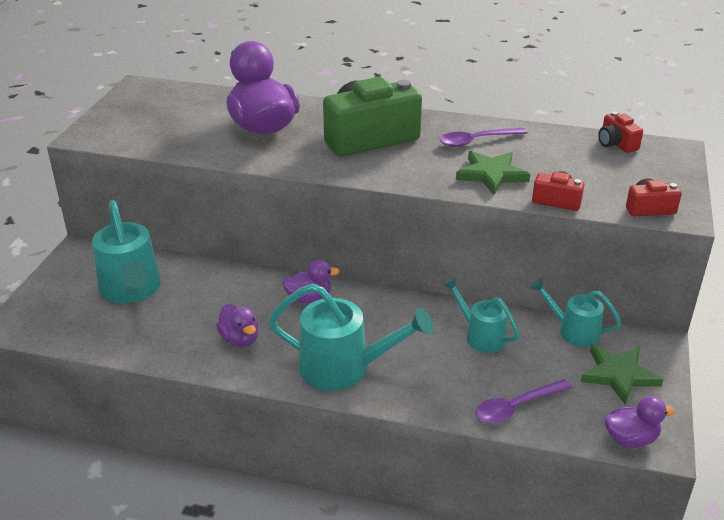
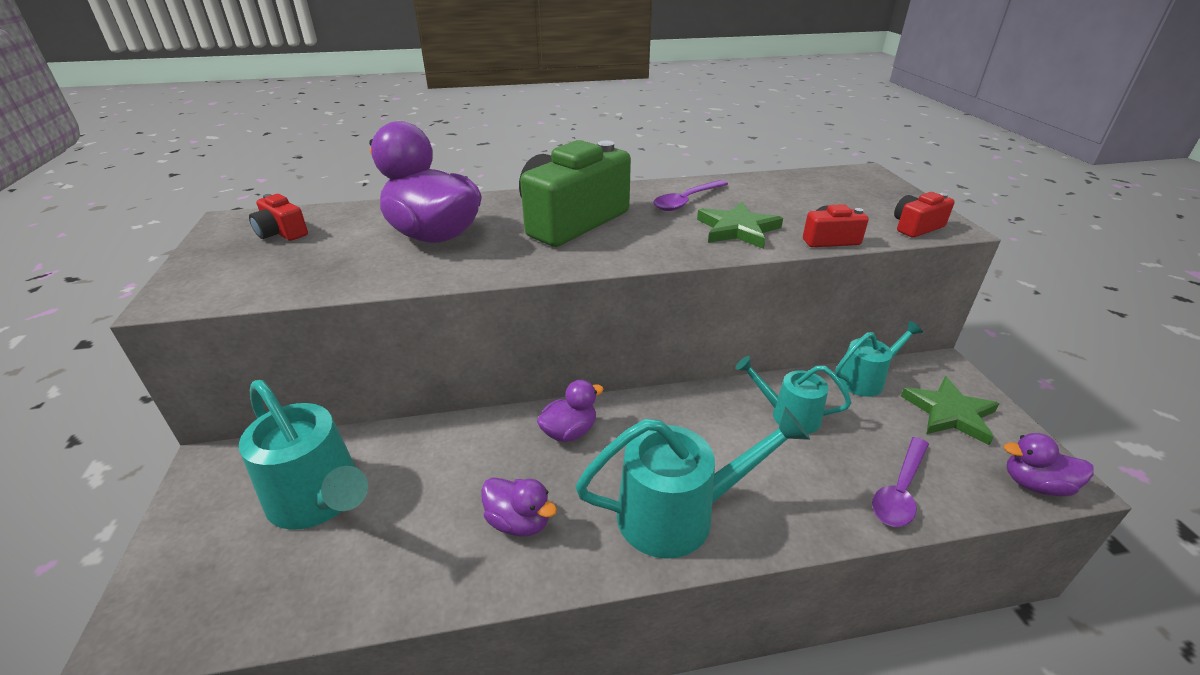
camera: 25 degrees left, 0 degrees up
(573, 331) = (865, 379): turquoise watering can -> turquoise watering can turned 150 degrees clockwise
(616, 144) = (813, 178): red camera -> red camera (282, 233)
(631, 439) = (1035, 484): purple duck -> purple duck turned 135 degrees counterclockwise

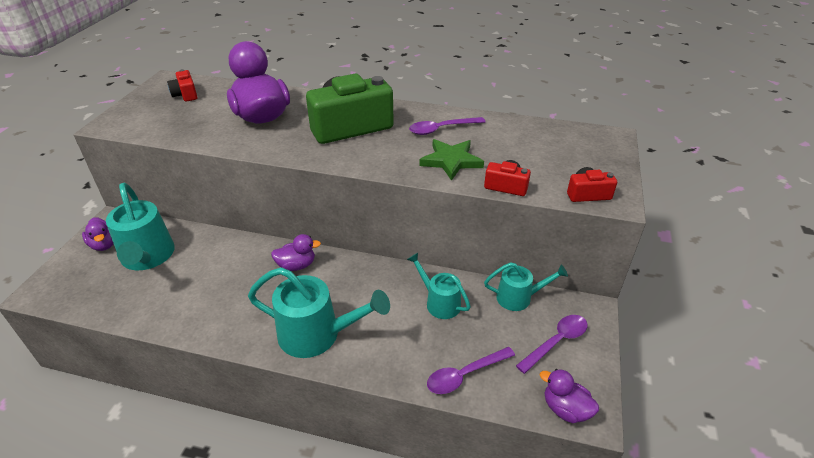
camera: 25 degrees right, 5 degrees up
(519, 522) = (231, 305): purple duck -> purple duck (104, 244)
(949, 413) = (556, 341): green star -> purple spoon

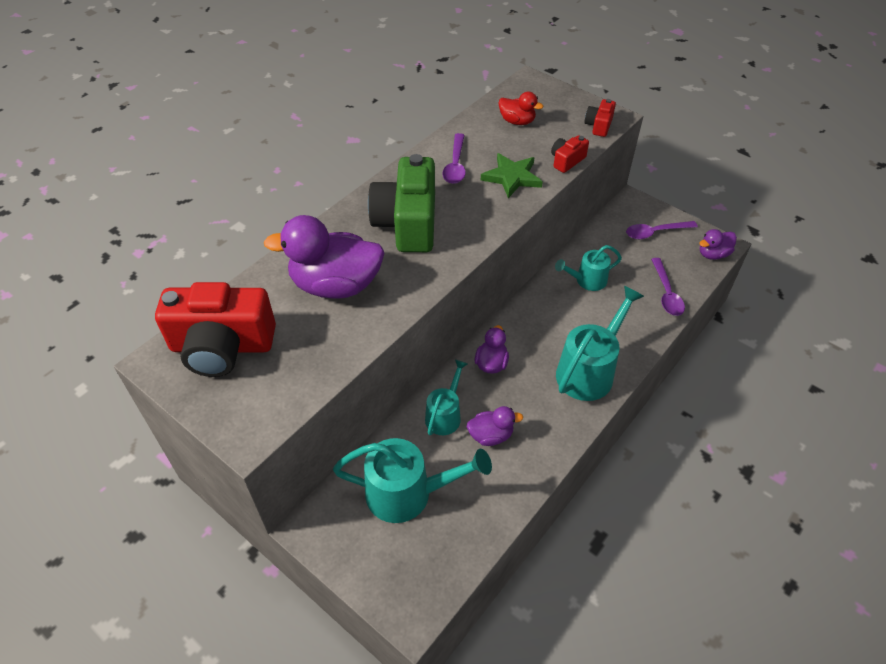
camera: 65 degrees left, 10 degrees up
(104, 244) = (357, 538): purple duck -> purple duck (491, 435)
(185, 94) = (222, 346): red camera -> red camera, size x2.20
(519, 297) = (603, 233): turquoise watering can -> turquoise watering can (445, 414)
(537, 144) = (517, 121): none -> red duck
(556, 341) = (655, 232): purple spoon -> purple spoon turned 90 degrees counterclockwise

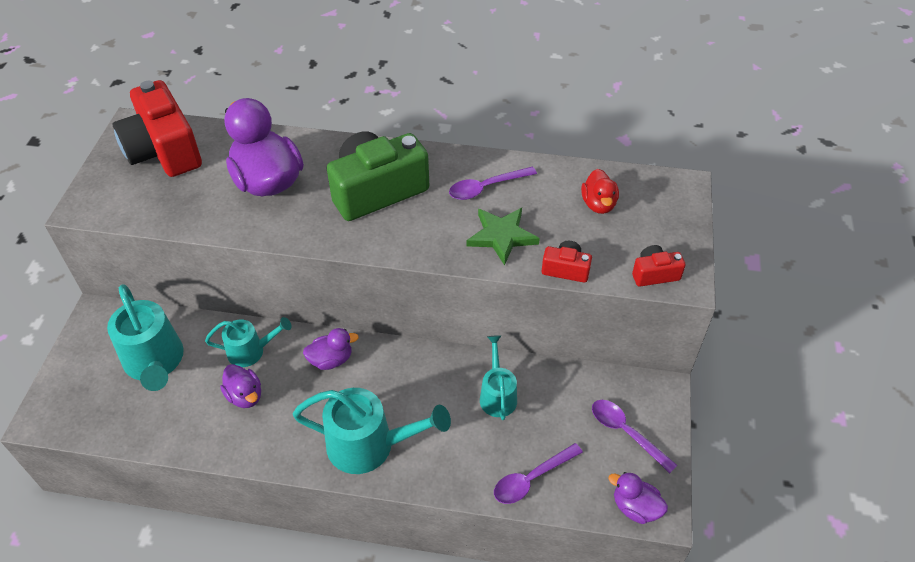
camera: 60 degrees right, 0 degrees up
(587, 281) = (497, 394): turquoise watering can -> turquoise watering can turned 45 degrees clockwise

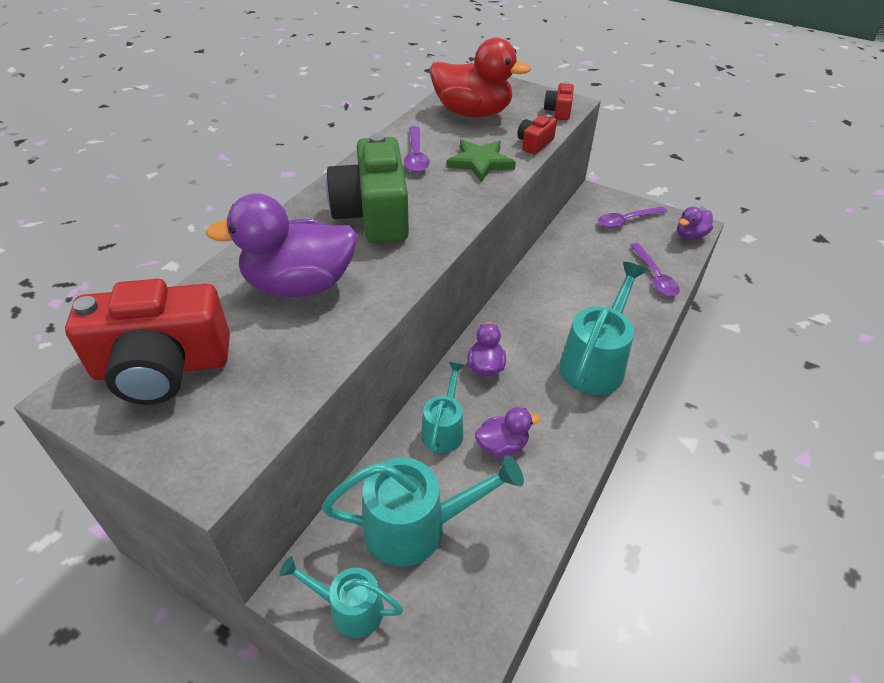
camera: 70 degrees left, 5 degrees down
(497, 394) = (569, 272): turquoise watering can -> turquoise watering can (348, 608)
(598, 204) = (472, 113): red duck -> red duck, size x1.98

